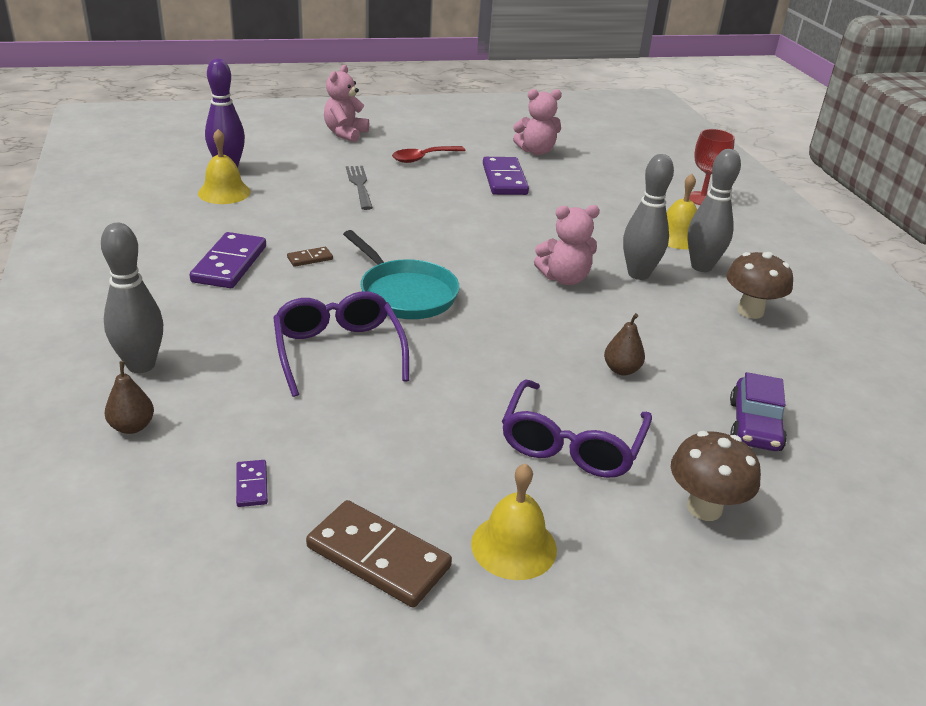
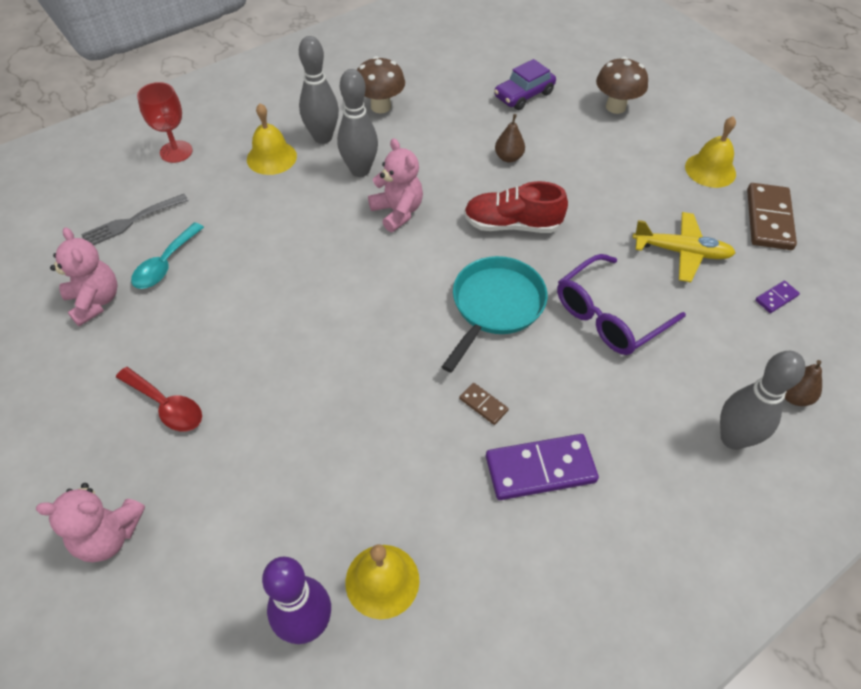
camera: 110 degrees left, 20 degrees up
(360, 186) = (285, 438): grey fork -> grey fork (132, 221)
(381, 440) = (681, 252): none -> yellow plane
(504, 179) = (198, 307): purple domino -> none
(506, 336) = (512, 225): none -> red shoe
(559, 176) = (165, 264): none -> turquoise spoon
(571, 444) = (607, 165): purple glasses -> none
(754, 425) = (523, 95): purple car -> purple car turned 150 degrees clockwise

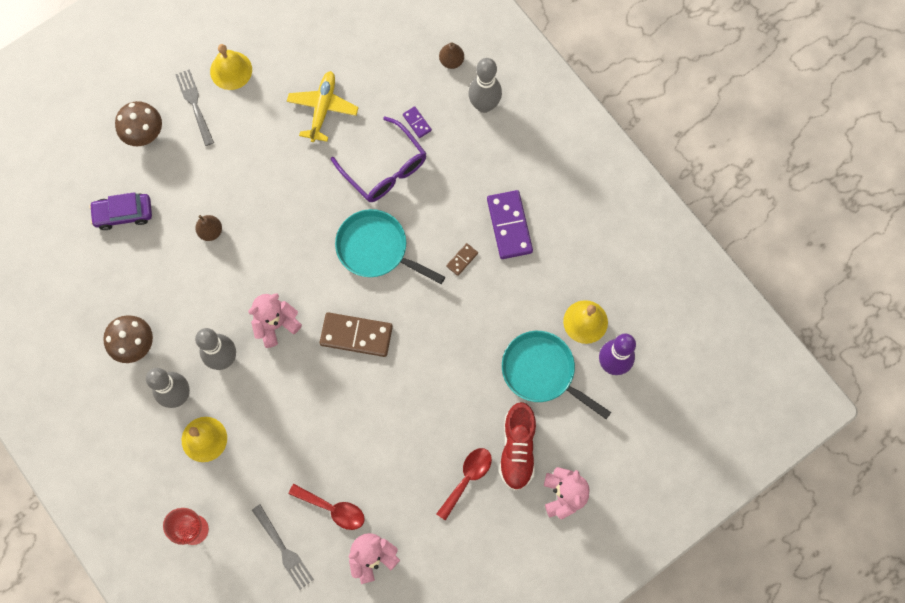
camera: 90 degrees left, 20 degrees up
(165, 264) = (333, 509): turquoise spoon -> red spoon
(305, 510) = (542, 372): none -> turquoise pan
(512, 225) = (292, 232): red shoe -> red shoe (517, 449)
(523, 95) = (123, 213): purple car -> purple car turned 120 degrees clockwise
(659, 142) = (195, 105): none -> grey fork
(769, 219) = (288, 38): brown domino -> brown domino (356, 335)
(776, 298) = (368, 52): purple domino -> purple domino (417, 123)

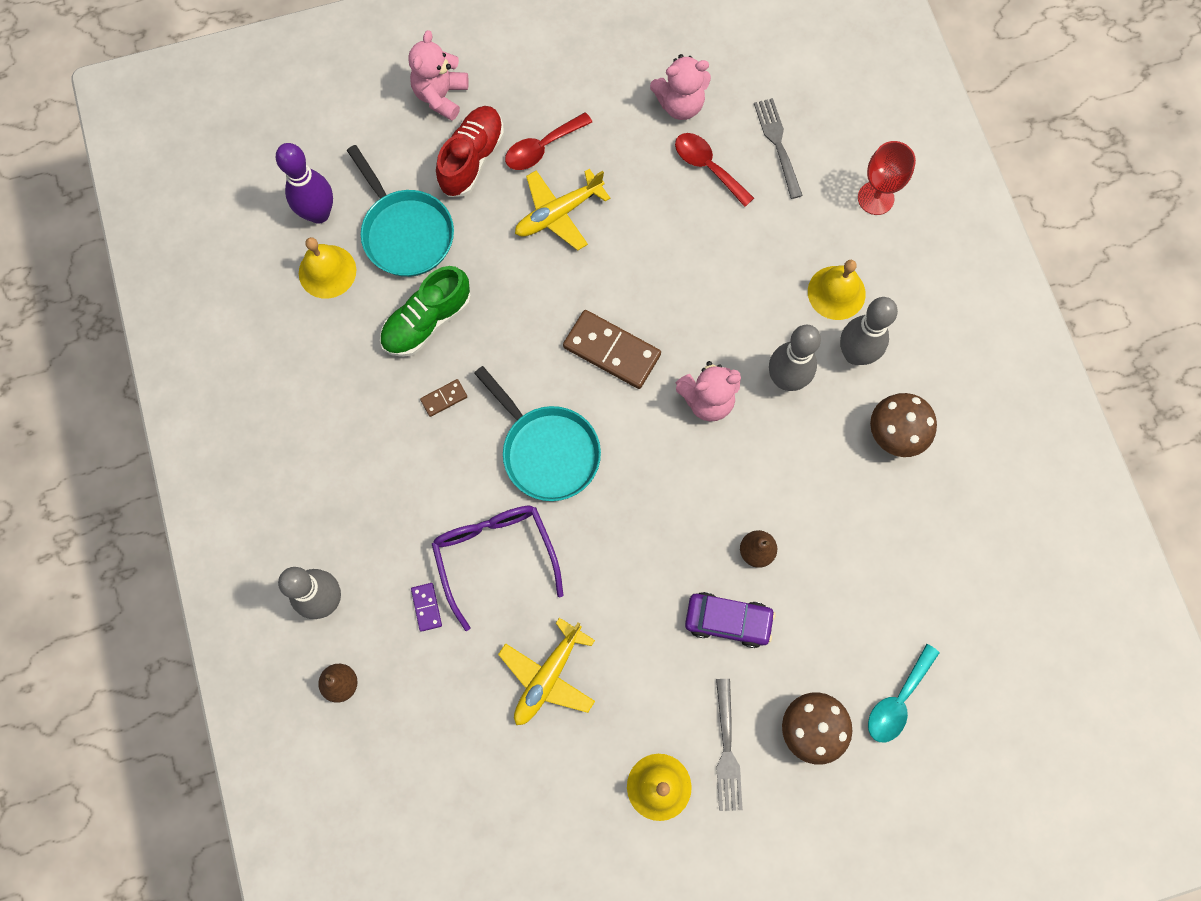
camera: 160 degrees left, 0 degrees up
(92, 170) = (897, 701): none -> turquoise spoon
(123, 213) = (868, 619): purple car -> purple car (728, 621)
(434, 428) = (558, 213): none -> yellow plane
(497, 310) = (427, 321): none -> green shoe
(509, 226) = (366, 421): purple domino -> none

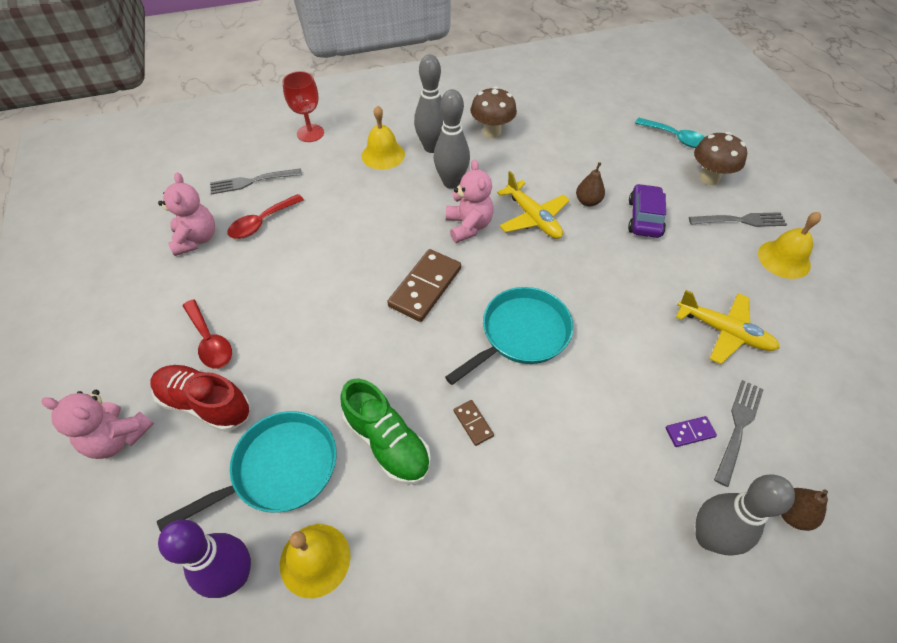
camera: 90 degrees left, 20 degrees down
(429, 658) = (738, 428): none -> grey fork
(495, 556) = (626, 374): purple glasses -> none
(558, 213) = (284, 327): yellow plane -> yellow plane (533, 218)

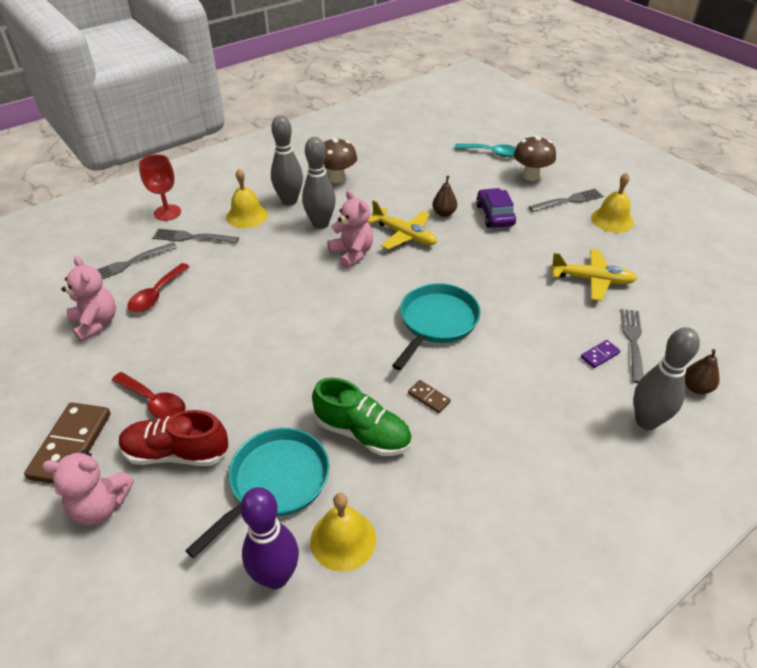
camera: 20 degrees left, 10 degrees down
(322, 167) = (193, 237): none -> grey fork
(425, 287) = (337, 308): brown domino -> brown domino (71, 445)

